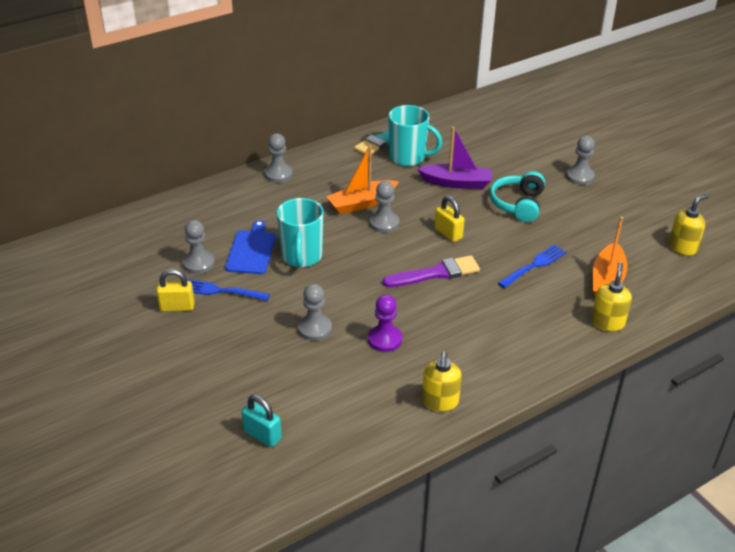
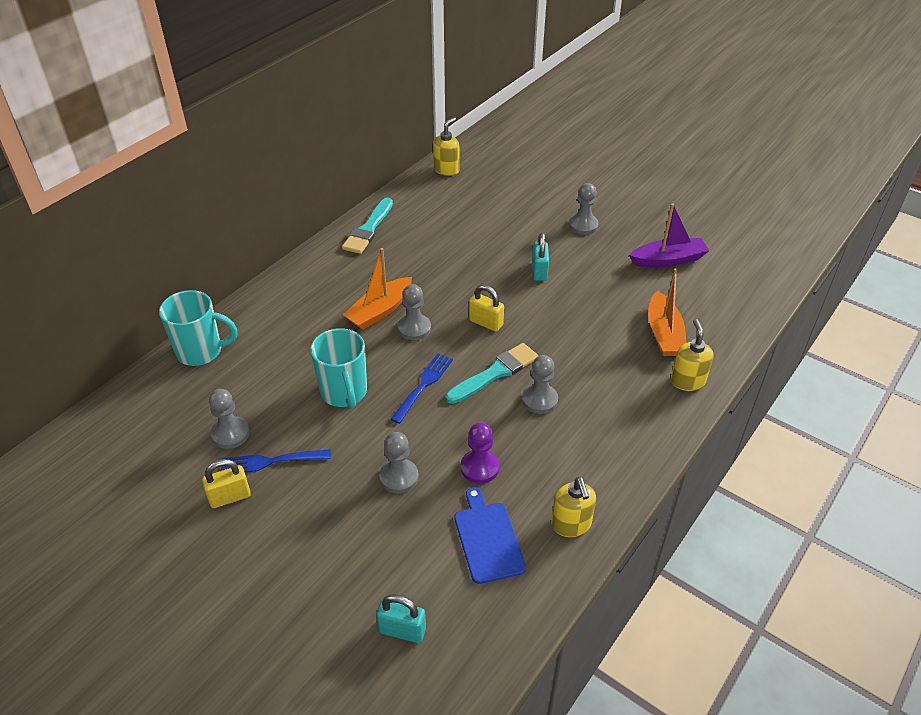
camera: 20 degrees left, 5 degrees up
(251, 250) = (284, 400): blue cutting board -> blue cutting board (488, 539)
(278, 174) = (272, 299): grey pawn -> grey pawn (539, 400)
(408, 157) = (404, 245): turquoise mug -> turquoise mug (201, 351)
(435, 273) = (495, 373): purple brush -> turquoise brush
(456, 183) = (467, 262): purple boat -> purple boat (668, 260)
(518, 204) = (539, 271): turquoise headphones -> turquoise padlock
(534, 266) = (588, 337): blue fork -> blue fork (423, 386)
(682, 247) = (714, 279): yellow soap dispenser -> yellow soap dispenser (446, 170)

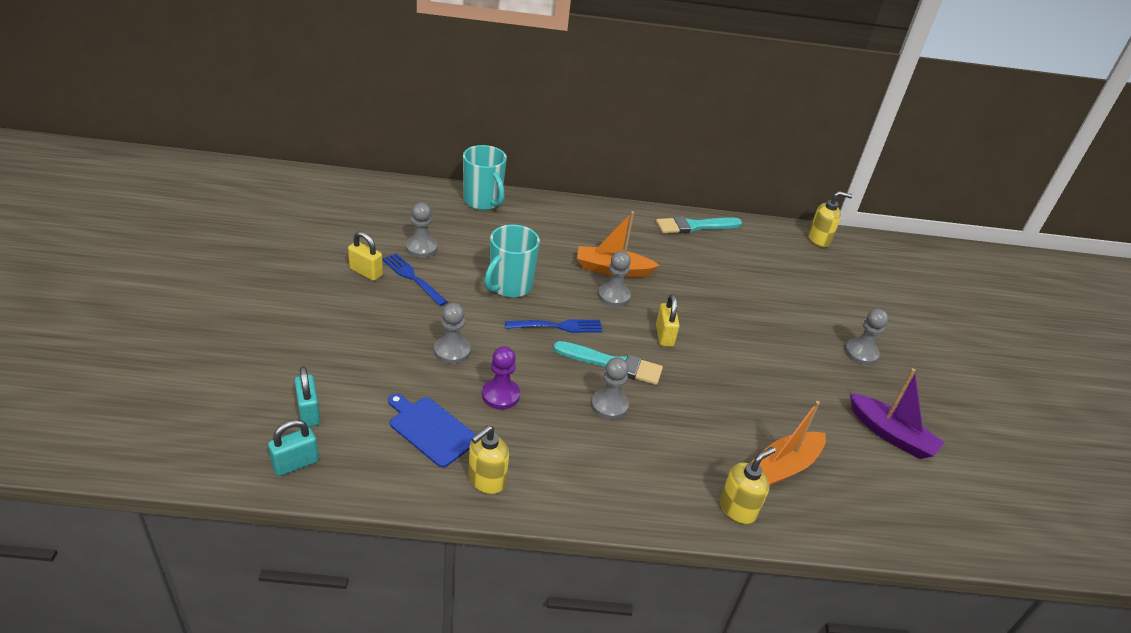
camera: 50 degrees right, 5 degrees down
(488, 539) = (430, 429): blue cutting board -> blue cutting board turned 90 degrees counterclockwise
(539, 271) = (764, 346): turquoise padlock -> turquoise padlock (295, 463)

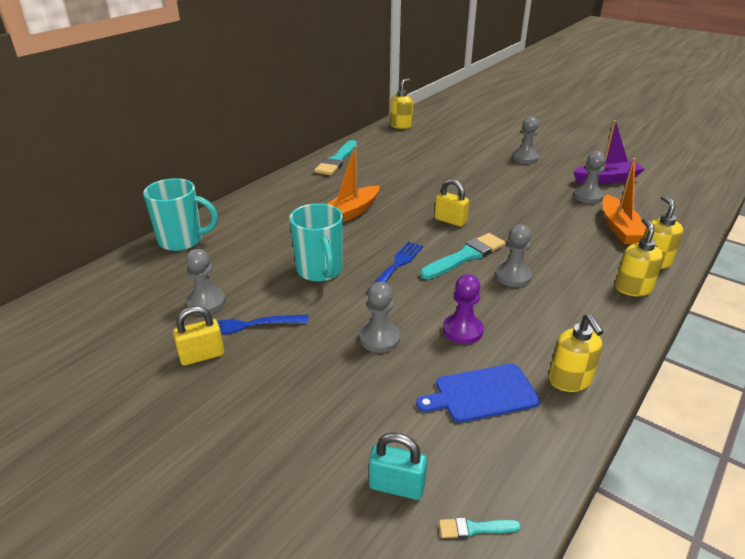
camera: 50 degrees left, 5 degrees down
(295, 463) = (475, 528): turquoise padlock -> turquoise brush
(614, 296) = (384, 224): grey pawn -> grey pawn (587, 196)
(669, 499) = (632, 288): none -> yellow soap dispenser

